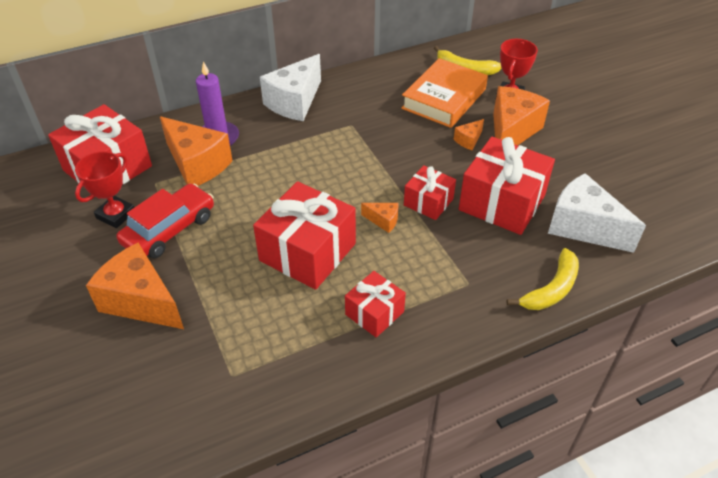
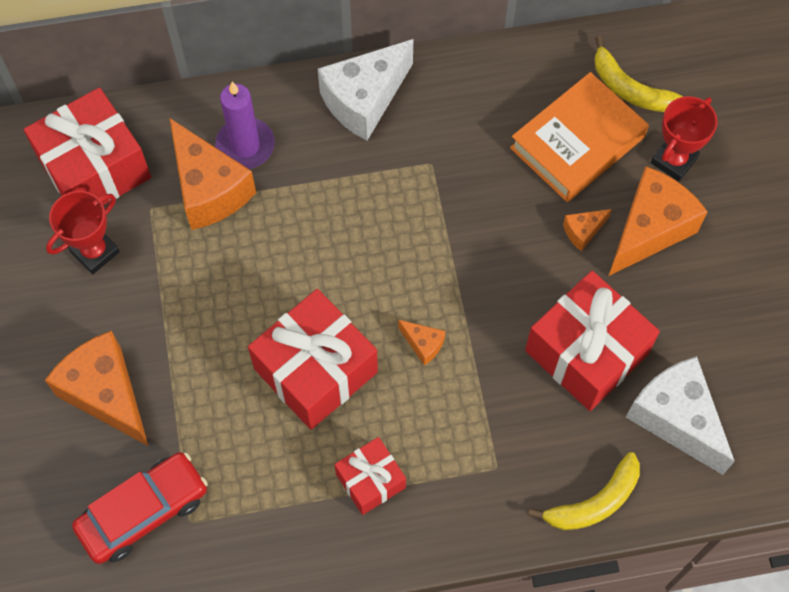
camera: 15 degrees right, 20 degrees up
(169, 229) = (156, 292): red car -> red car (143, 512)
(428, 202) = (490, 328): red gift -> none

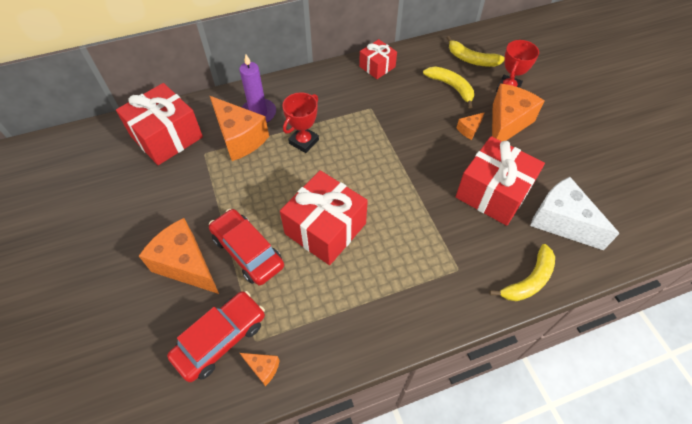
camera: 10 degrees left, 10 degrees down
(95, 252) = (171, 181): red trophy -> red trophy (304, 141)
(196, 388) = (248, 251): none -> red car
(364, 100) = (324, 83): white cheese -> none
(370, 480) = (377, 291): red gift -> red gift (377, 67)
(423, 344) = (391, 203): orange cheese -> orange cheese (263, 368)
(577, 143) = (451, 87): orange book -> yellow banana

